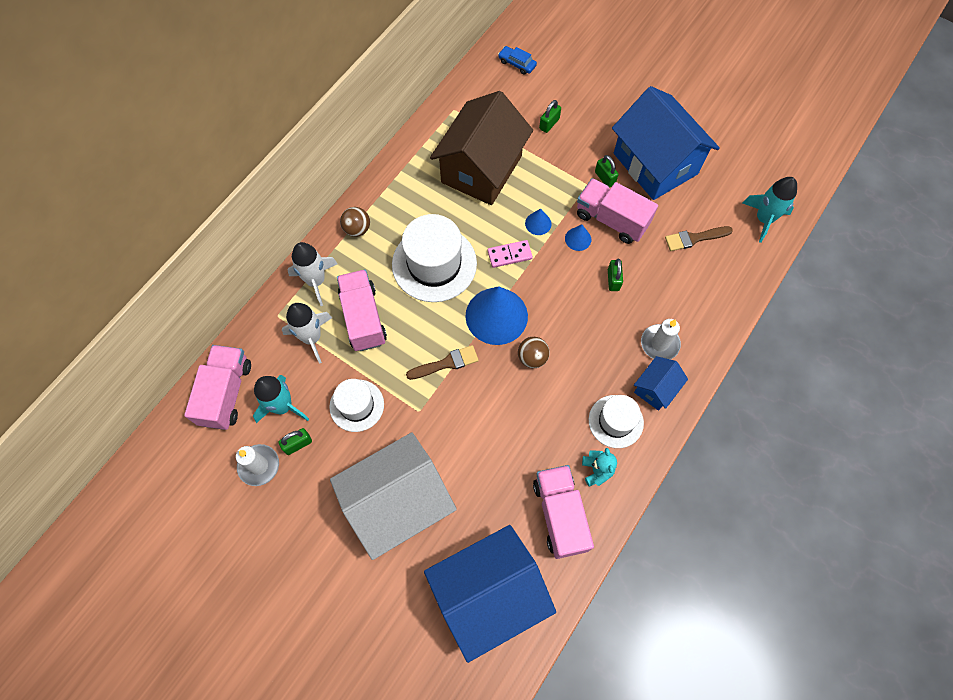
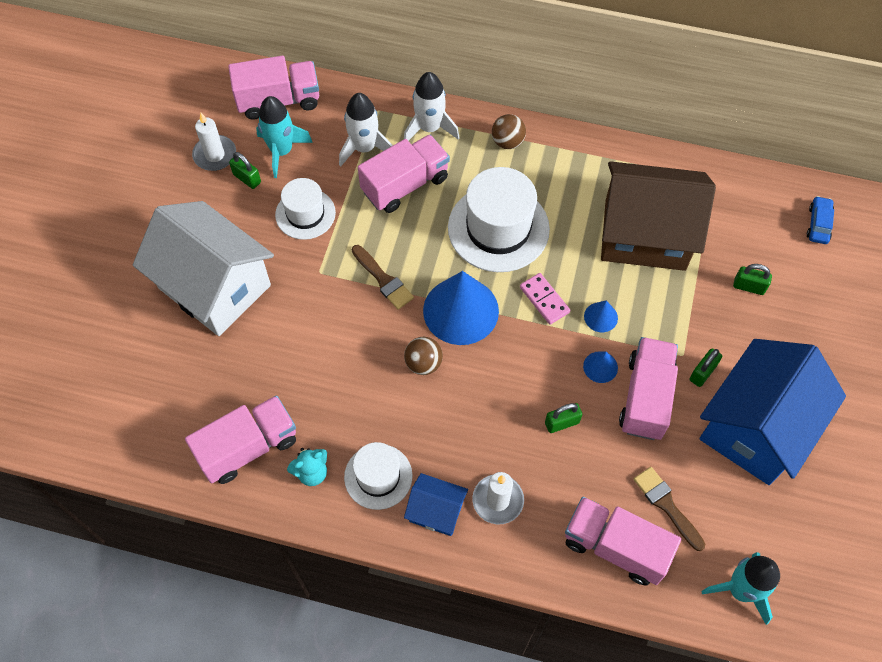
camera: 70 degrees right, 5 degrees down
(488, 593) = (143, 402): blue house -> none
(715, 281) = (615, 547): none -> pink truck

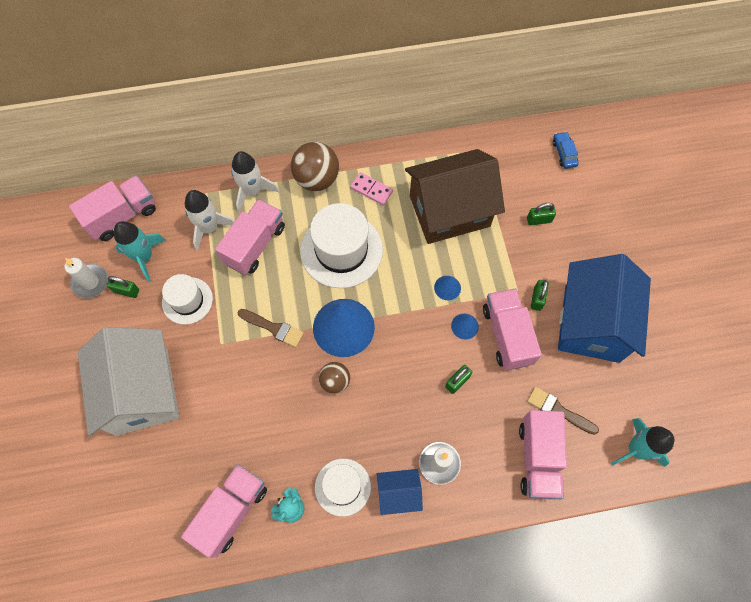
camera: 25 degrees left, 5 degrees up
(214, 286) = (142, 392): white house -> white house turned 60 degrees clockwise
(507, 142) = (317, 179): brown ball -> brown ball, size x1.70
(544, 300) = (401, 292): pink domino -> pink domino (371, 189)
(615, 547) = (538, 458): pink truck -> pink truck turned 90 degrees counterclockwise

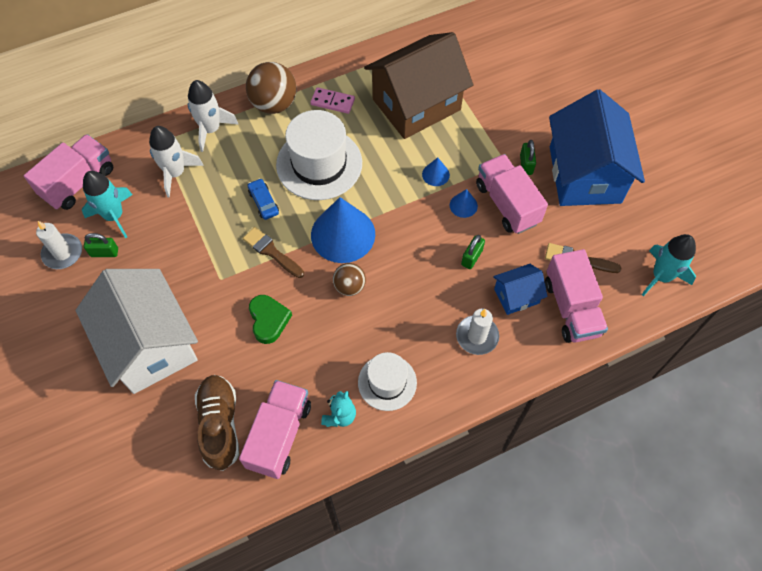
camera: 15 degrees left, 5 degrees down
(182, 487) = (220, 425): none -> brown shoe
(187, 300) = (173, 247): white hat -> none
(252, 396) = (268, 320): none -> green heart
(255, 245) = (228, 178): pink truck -> none
(273, 328) = (271, 251): brown brush -> brown brush turned 150 degrees counterclockwise
(398, 493) = (445, 374): blue house -> blue house (516, 296)
(539, 220) = (506, 94): green padlock -> none
(564, 153) = (511, 30): blue car -> blue car (263, 202)

